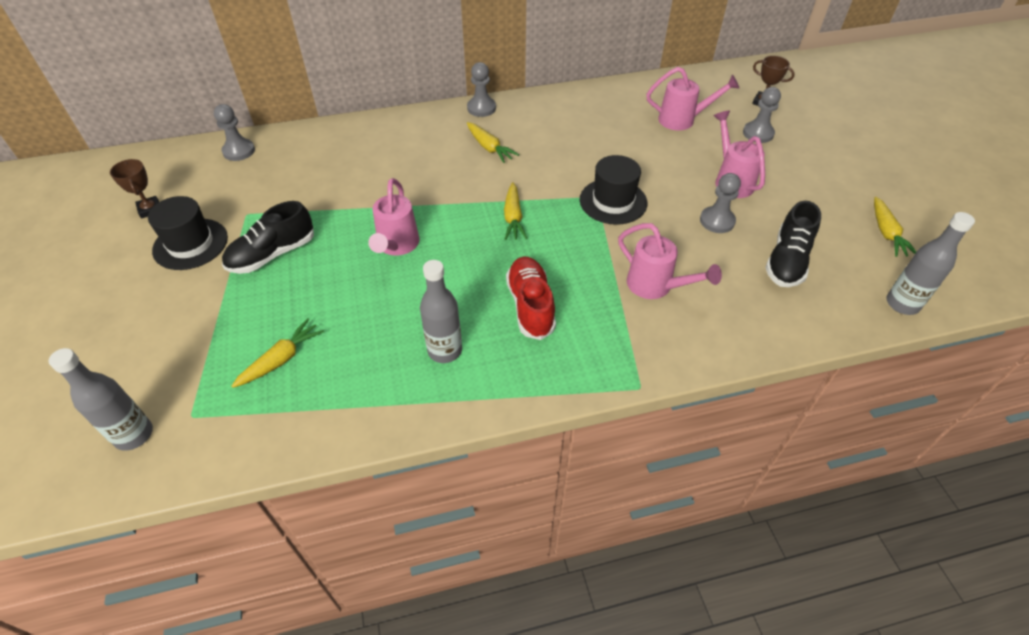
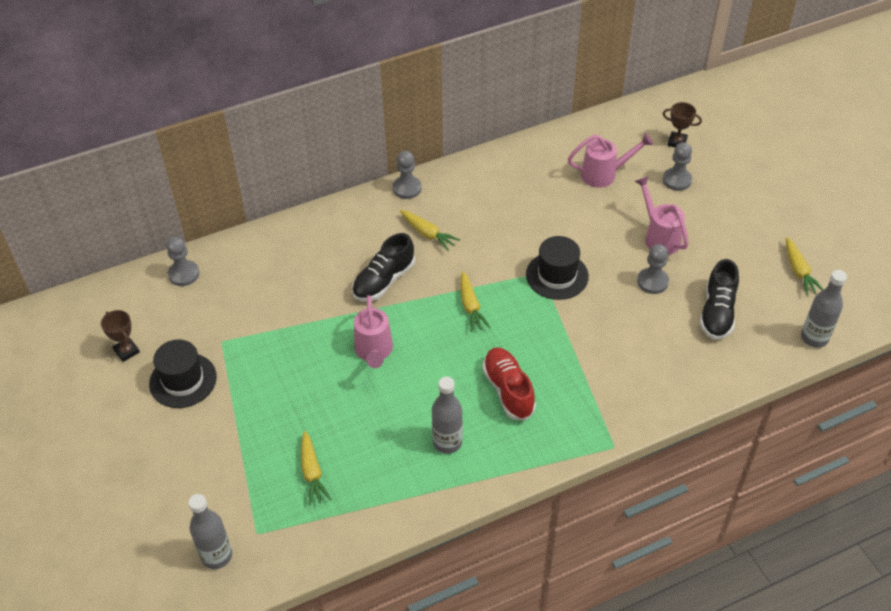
camera: 10 degrees left, 0 degrees up
(272, 254) = (264, 378): black shoe -> black shoe (383, 281)
(281, 359) = (312, 473): yellow carrot -> yellow carrot turned 135 degrees clockwise
(655, 286) = (610, 355): pink watering can -> none

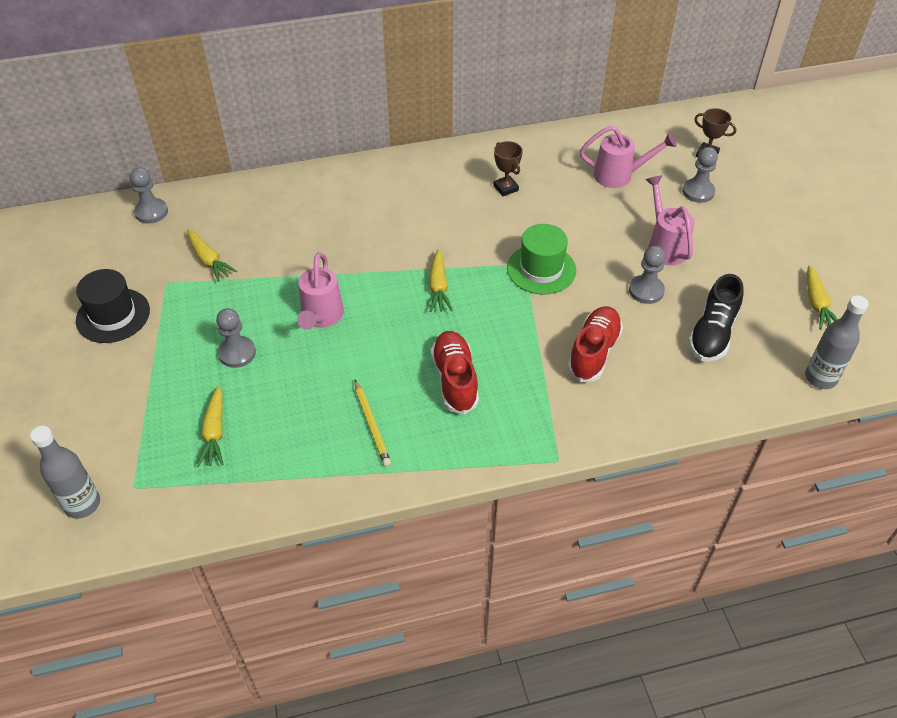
camera: 10 degrees right, 0 degrees up
(126, 351) = (67, 278): brown trophy -> brown trophy (506, 188)
(383, 281) = (353, 248): black shoe -> none
(407, 188) = (405, 161): grey pawn -> grey pawn (237, 353)
(428, 234) = (414, 208): yellow carrot -> yellow carrot (209, 260)
(447, 442) = (371, 424): grey bottle -> yellow pencil
(557, 275) = (541, 269): black hat -> green hat
(621, 345) = (594, 352): none -> red shoe

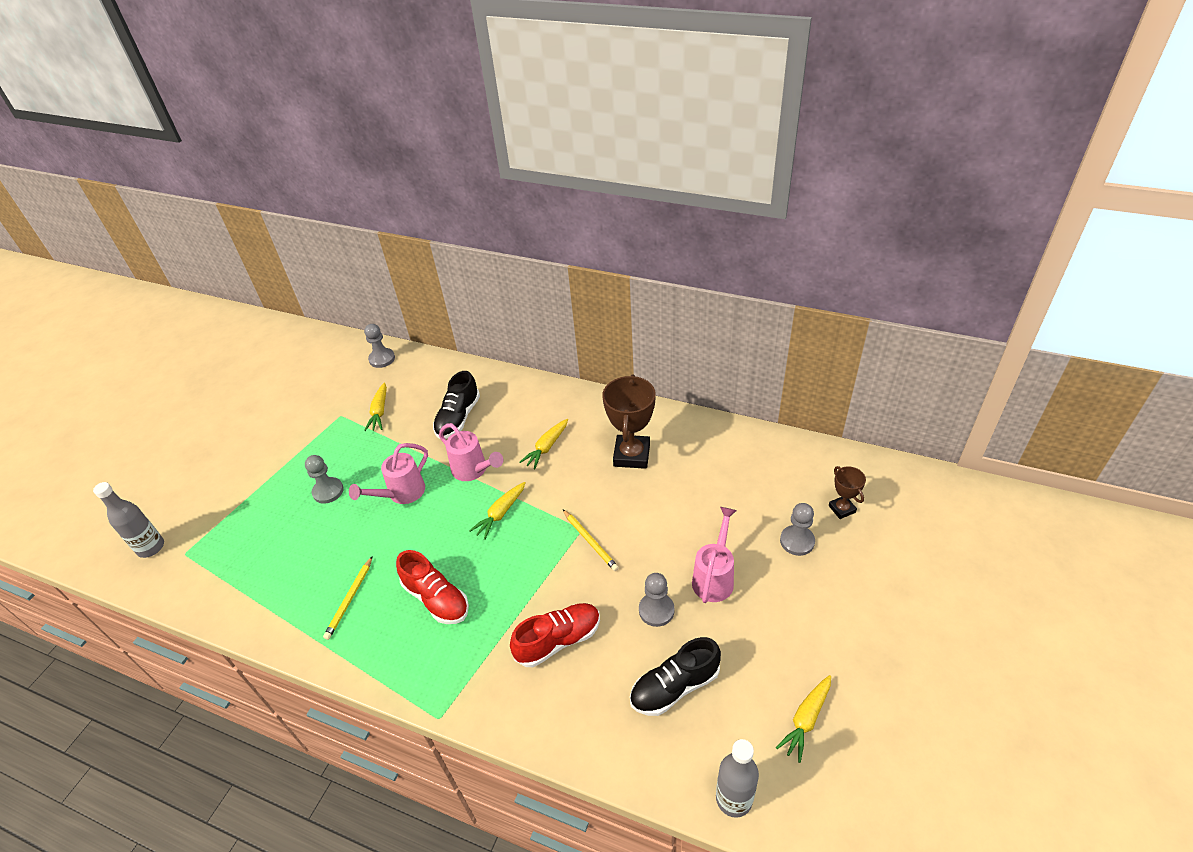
camera: 40 degrees right, 5 degrees down
(113, 315) = (291, 423): black hat -> none
(215, 433) = (260, 543): yellow carrot -> yellow carrot (546, 448)
(304, 229) = (458, 418): none -> black shoe
(455, 380) = (436, 599): red shoe -> red shoe turned 105 degrees clockwise
(506, 188) = (631, 455): brown trophy -> brown trophy, size x1.88
(541, 269) = (590, 541): green hat -> yellow pencil
(619, 176) = (738, 490): pink watering can -> pink watering can (473, 470)

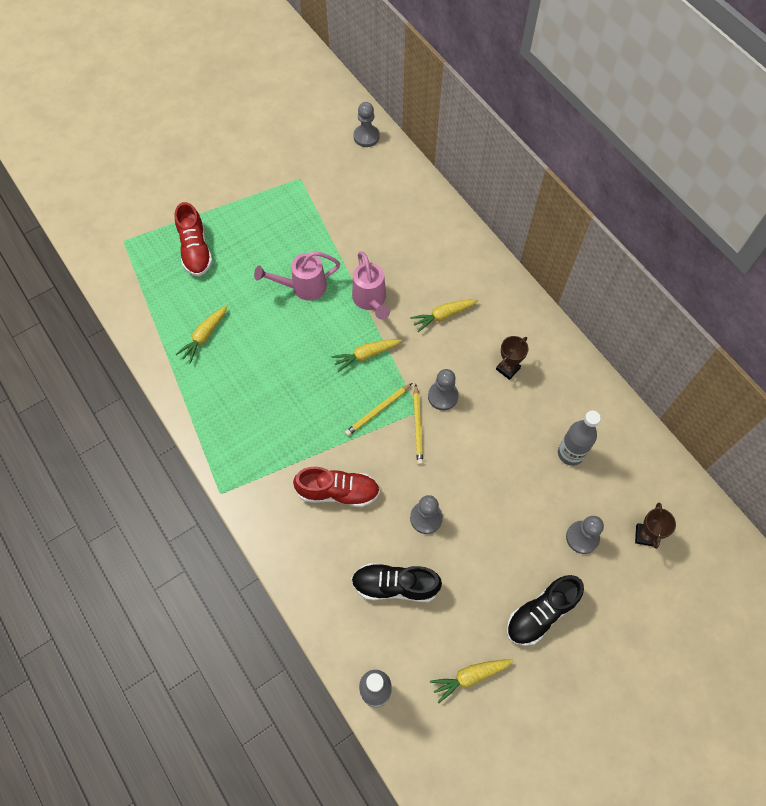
camera: 30 degrees right, 20 degrees up
(151, 547) = (104, 220): grey bottle -> grey bottle (570, 453)
(328, 491) = (250, 249): grey pawn -> grey pawn (443, 396)
(350, 599) = (214, 357): yellow pencil -> yellow pencil (378, 410)
(379, 412) = (332, 194): yellow carrot -> yellow carrot (204, 336)
(436, 599) = (274, 398): red shoe -> red shoe (195, 250)
(458, 418) = (391, 240): black shoe -> black shoe (541, 613)
(631, 455) = (508, 369): brown trophy -> brown trophy, size x0.53
(714, 577) = (491, 522): pink watering can -> none

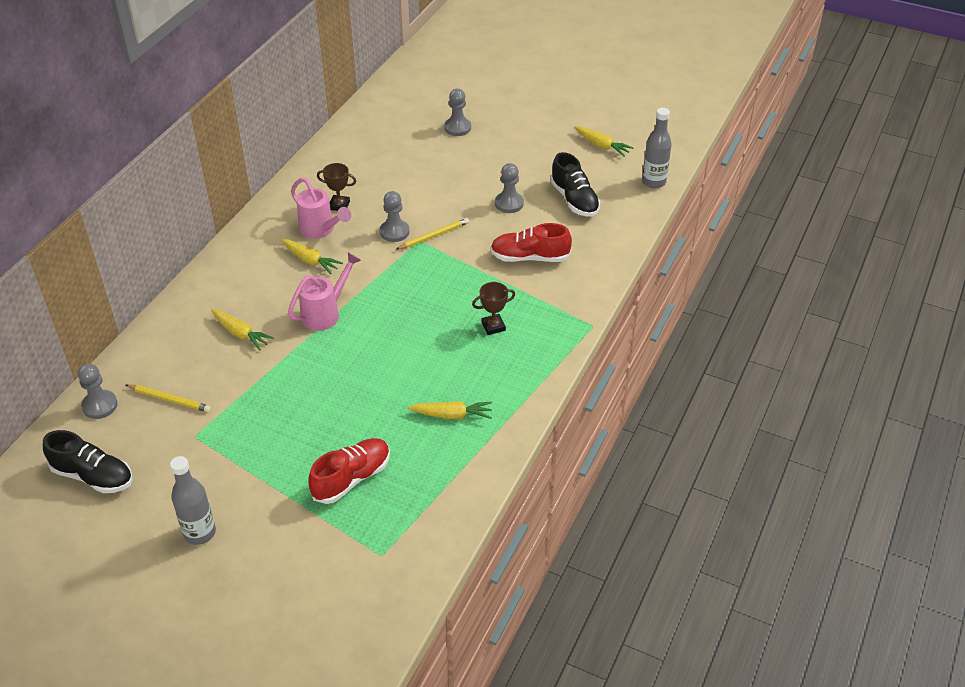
camera: 120 degrees left, 20 degrees down
(303, 287) = (342, 367): pink watering can -> pink watering can (320, 230)
(338, 492) = (529, 257): red shoe -> red shoe turned 60 degrees counterclockwise
(365, 355) = (388, 292): yellow carrot -> yellow carrot (241, 334)
(378, 410) = (438, 264): yellow pencil -> yellow pencil (169, 399)
(541, 613) = (529, 129): black shoe -> black shoe (93, 476)
(570, 453) = (393, 151): grey bottle -> grey bottle (200, 533)
(645, 535) = (431, 102): brown trophy -> brown trophy (493, 326)

